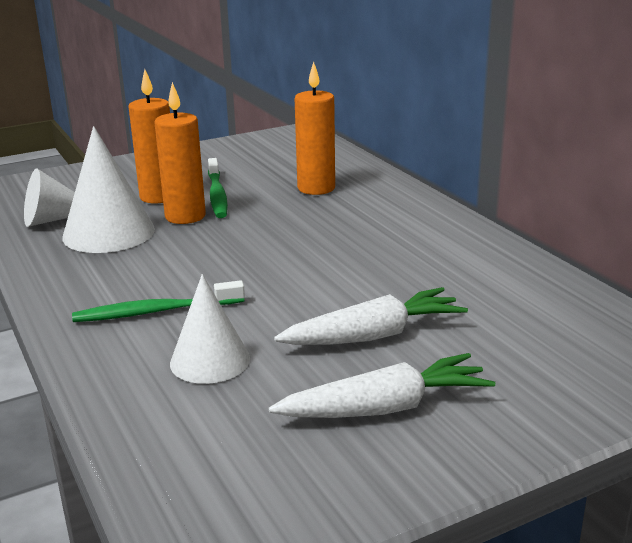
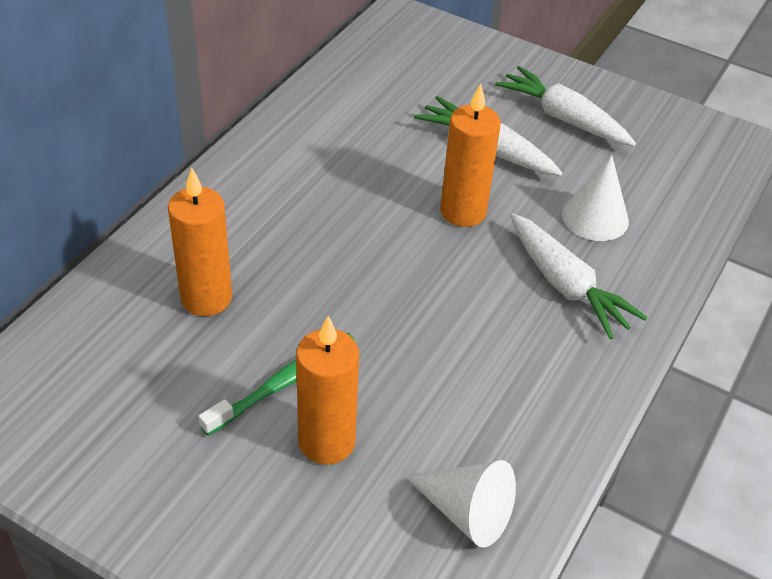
camera: 125 degrees left, 20 degrees up
(109, 233) = (458, 424): white cone -> none
(155, 311) = (565, 285): green toothbrush -> white carrot
(185, 216) = (366, 378): orange candle -> orange candle (463, 211)

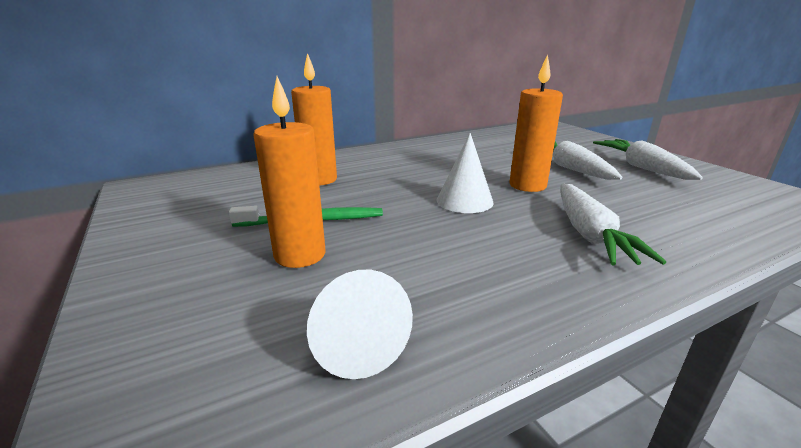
camera: 35 degrees right, 20 degrees down
(595, 217) = (643, 209): white cone -> white cone (464, 201)

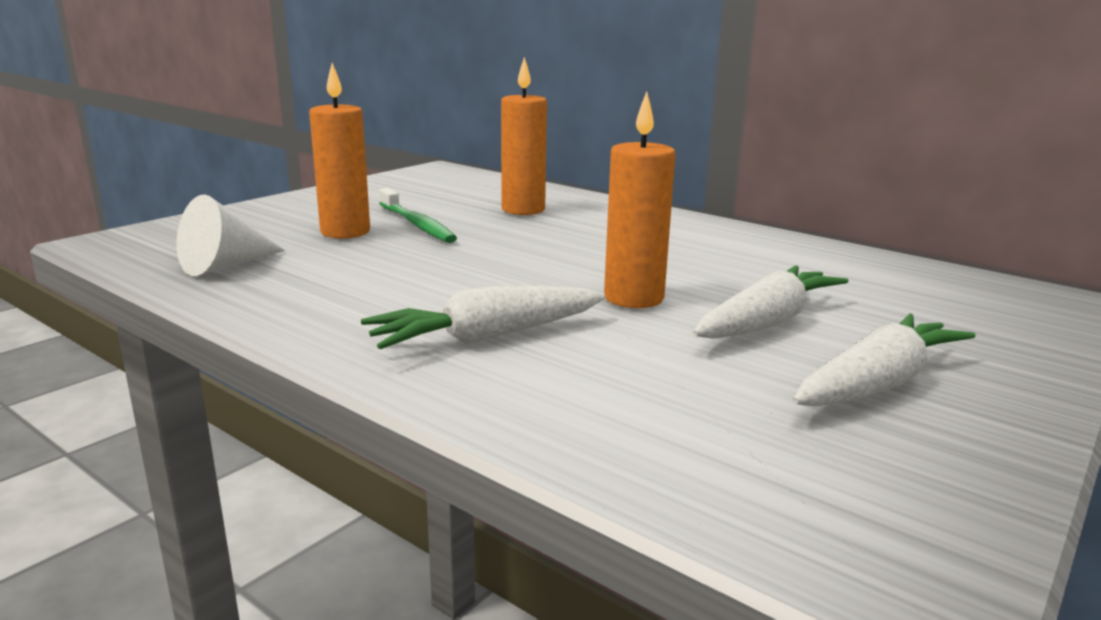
camera: 65 degrees right, 5 degrees down
(464, 201) = (532, 271): white cone -> none

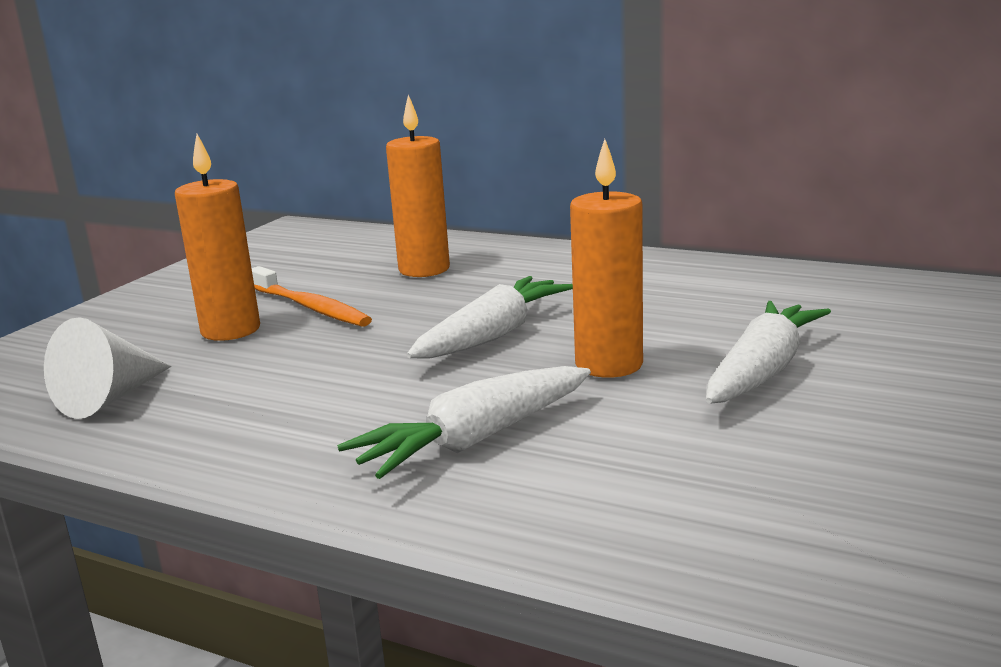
camera: 10 degrees left, 0 degrees up
(417, 224) = (311, 307): green toothbrush -> orange toothbrush
(878, 383) = (906, 424): white carrot -> white carrot (493, 336)

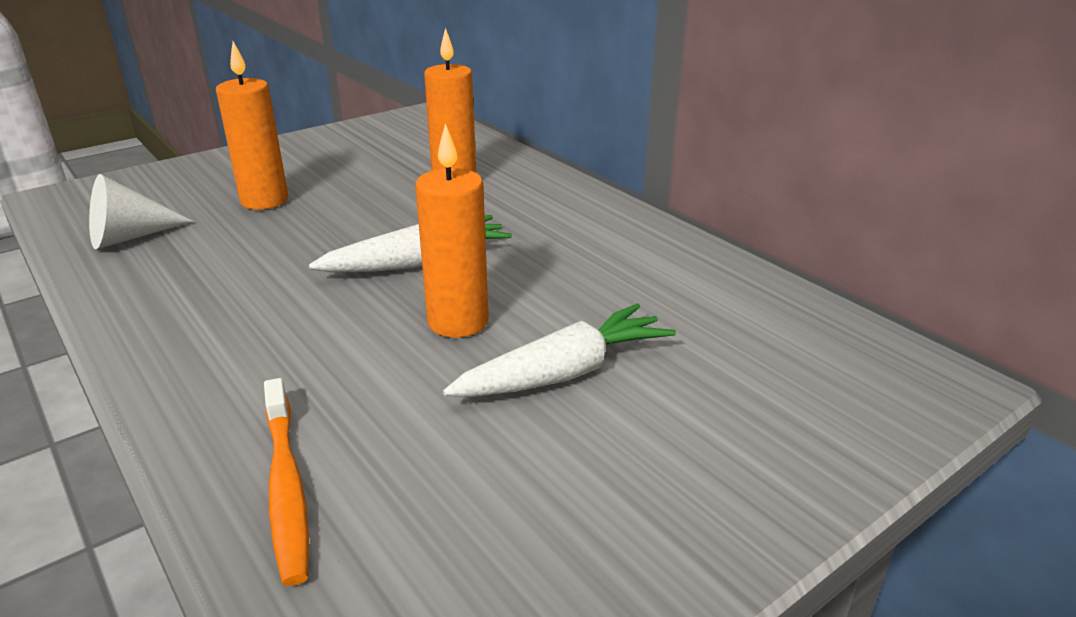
camera: 25 degrees right, 10 degrees up
(311, 307) = (337, 195): orange toothbrush -> orange toothbrush (286, 487)
(475, 440) = (278, 359): white carrot -> none

